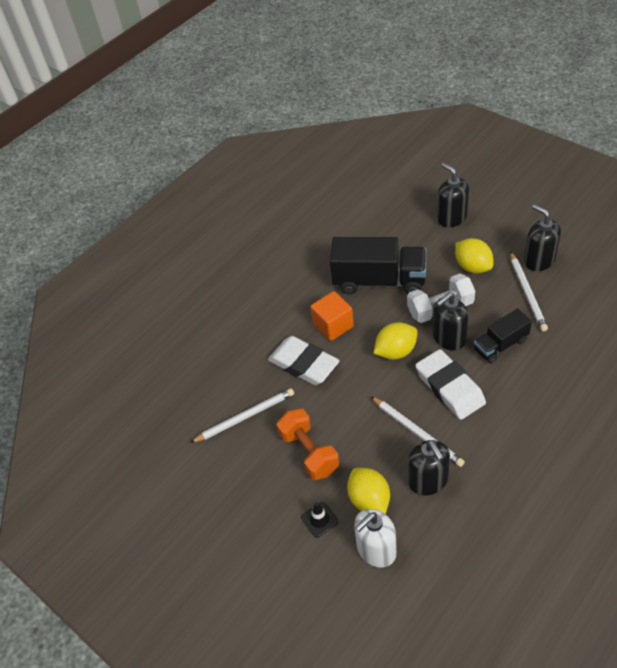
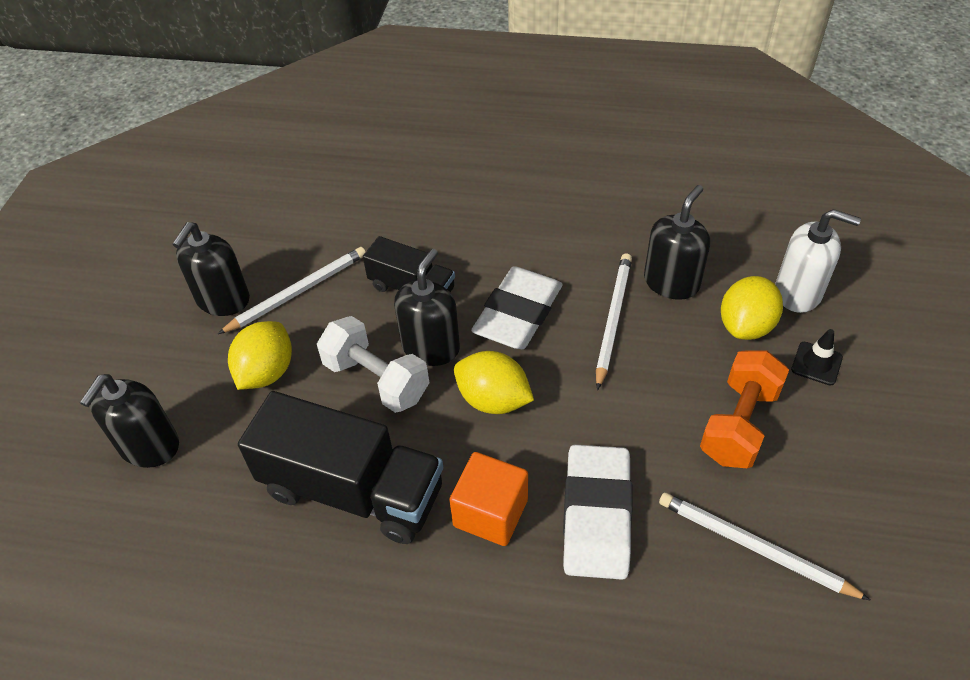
camera: 125 degrees left, 0 degrees up
(379, 281) = (352, 490): black truck -> black truck turned 135 degrees clockwise
(449, 338) = (431, 347): black soap dispenser -> black soap dispenser turned 90 degrees counterclockwise

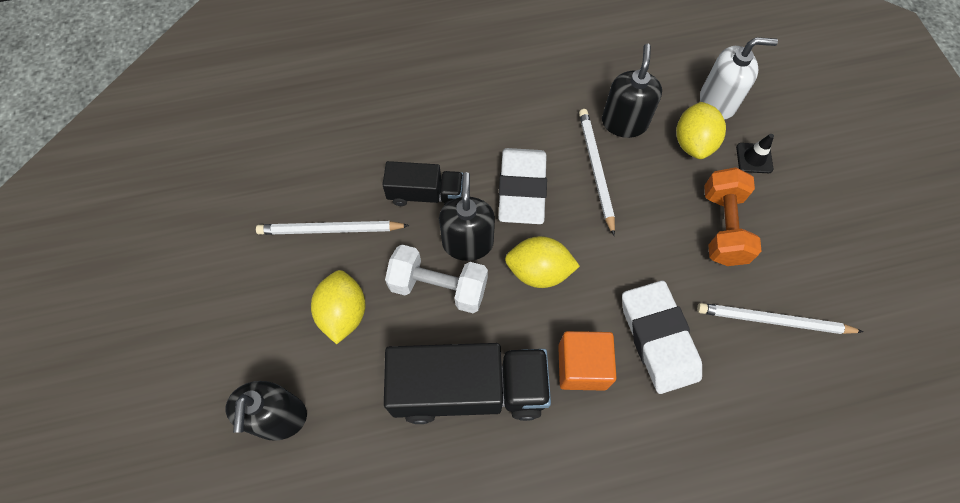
camera: 25 degrees left, 15 degrees up
(223, 300) = (268, 260): black soap dispenser -> none
(298, 292) = (330, 230): white pencil -> white pencil turned 120 degrees counterclockwise

